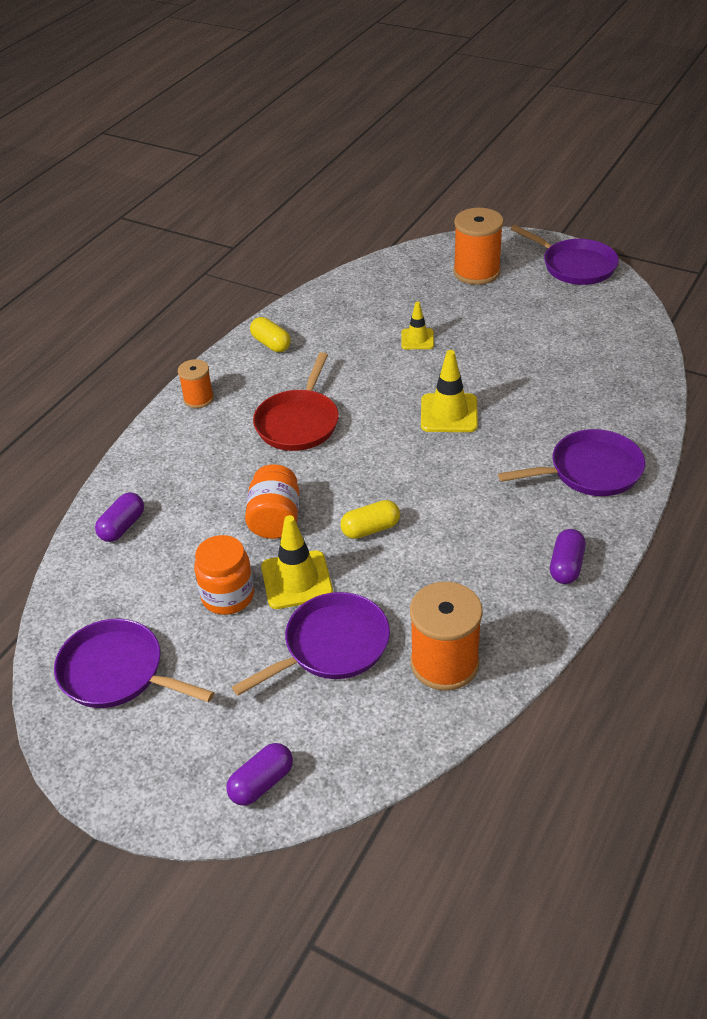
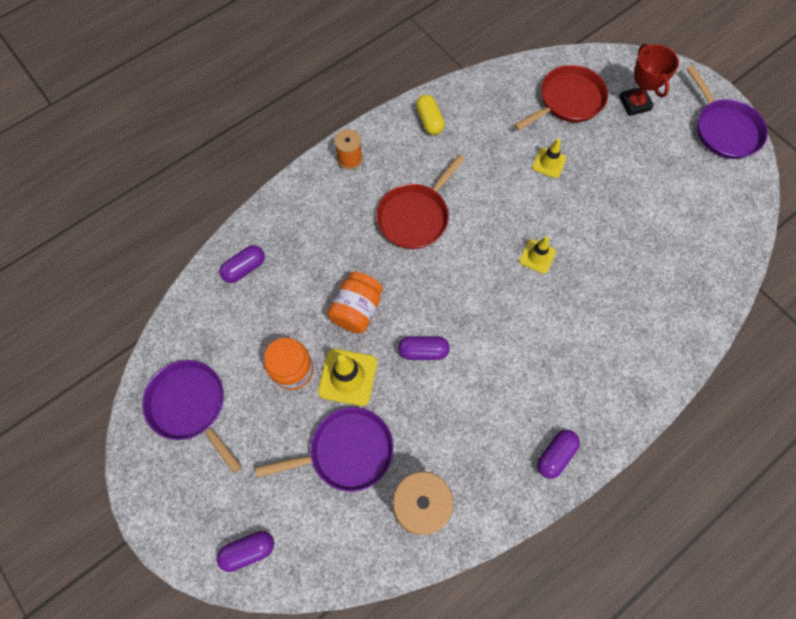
camera: 20 degrees right, 25 degrees up
(370, 529) = (423, 351): yellow capsule -> purple capsule
(408, 288) = (568, 101): none -> red pan
(449, 413) = (537, 256): yellow traffic cone -> yellow traffic cone, size x0.62
(476, 272) = (634, 104): orange spool -> red trophy
(590, 471) = (622, 366): purple pan -> none

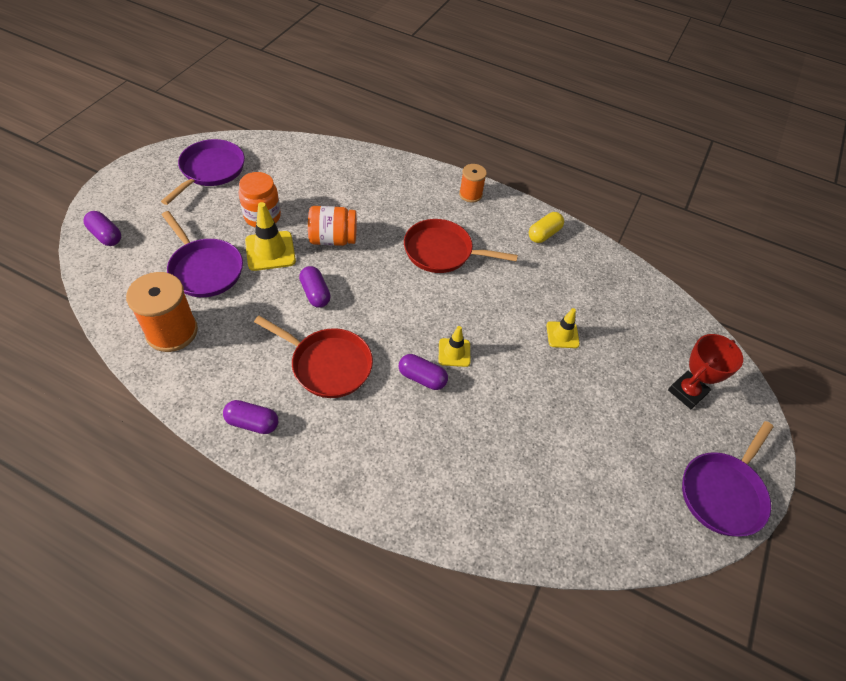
camera: 60 degrees right, 15 degrees down
(244, 268) = (336, 164): purple capsule -> purple capsule (422, 378)
(568, 101) = (645, 332): red pan -> red pan (327, 365)

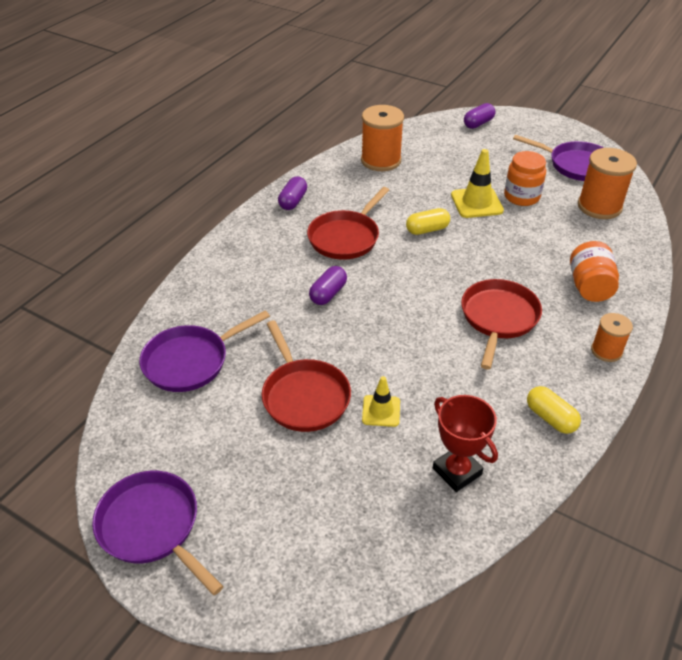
camera: 100 degrees right, 10 degrees down
(204, 269) = (448, 170): purple pan -> purple pan (190, 361)
(283, 167) = (599, 206): none -> orange spool
(315, 293) = (427, 230): purple capsule -> yellow capsule
(333, 239) = (500, 240): orange jar -> orange jar (589, 287)
(454, 352) = (357, 317): yellow traffic cone -> none
(559, 391) = (304, 396): none -> red pan
(687, 392) = (290, 527): red trophy -> red trophy (457, 471)

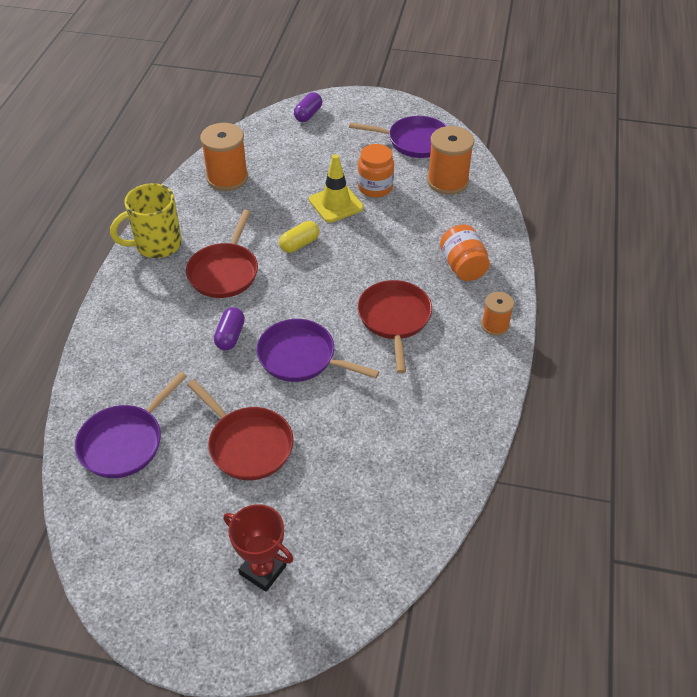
camera: 20 degrees left, 5 degrees up
(152, 527) = (159, 609): purple pan -> purple pan (301, 357)
(293, 201) = (156, 245): purple capsule -> yellow mug
(381, 411) = (322, 438): yellow traffic cone -> none
(457, 471) = (406, 473): red trophy -> red trophy (263, 570)
(550, 418) = (468, 401): yellow capsule -> none

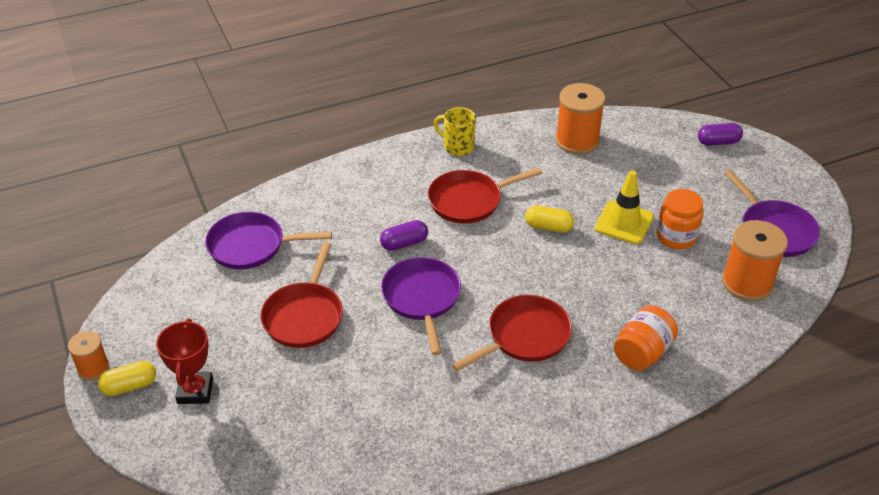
camera: 55 degrees right, 5 degrees down
(156, 245) = (457, 147): yellow mug -> yellow mug, size x0.66
(211, 623) = (129, 386): none -> yellow capsule
(495, 325) = (589, 415): orange spool -> orange spool (93, 368)

